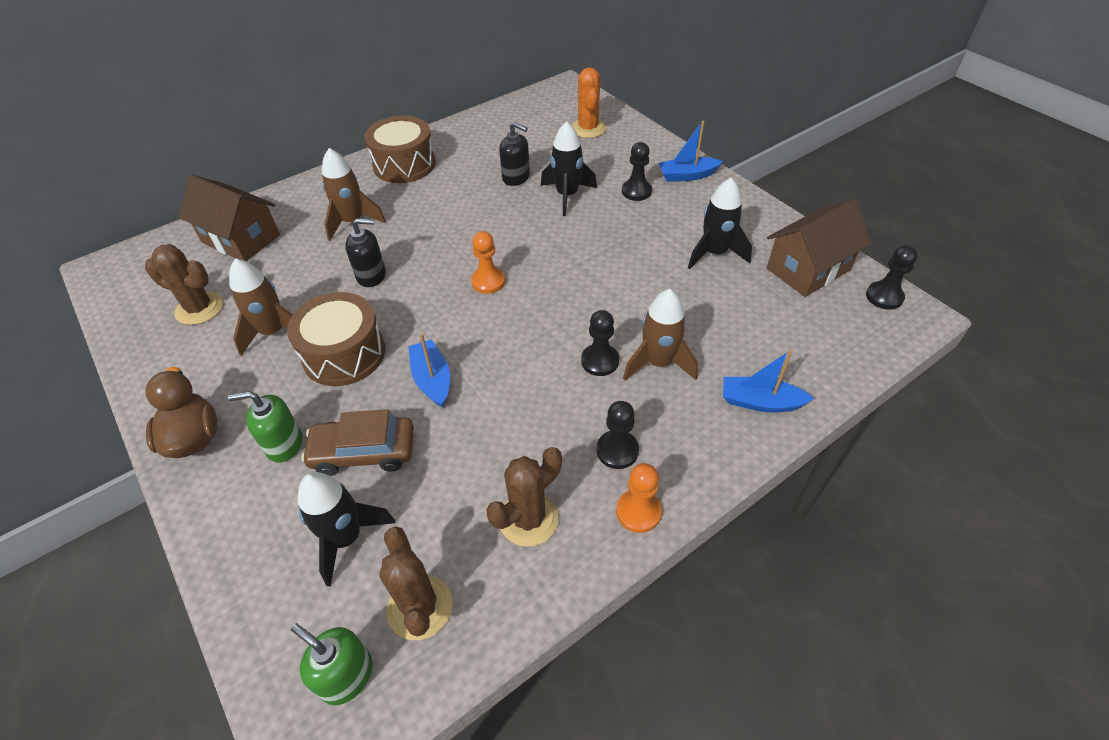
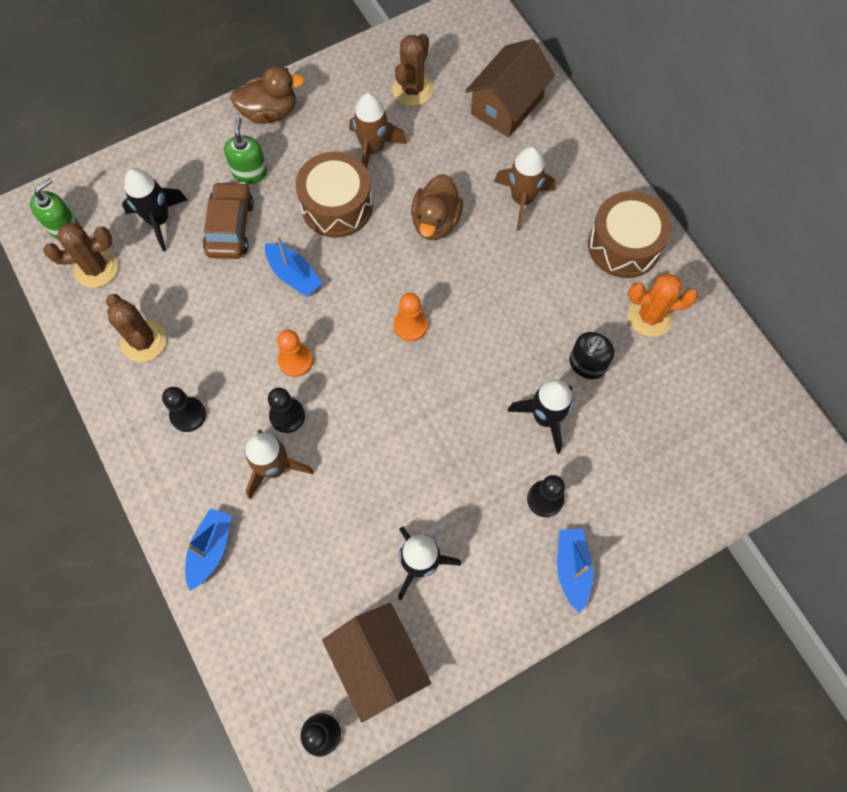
camera: 95 degrees right, 20 degrees up
(371, 275) = (435, 221): black soap dispenser -> brown duck
(432, 379) = (294, 275): blue boat -> blue boat turned 60 degrees clockwise
(588, 128) = (690, 462): orange cactus -> orange cactus (649, 316)
(638, 512) = (129, 421): orange pawn -> orange pawn (295, 360)

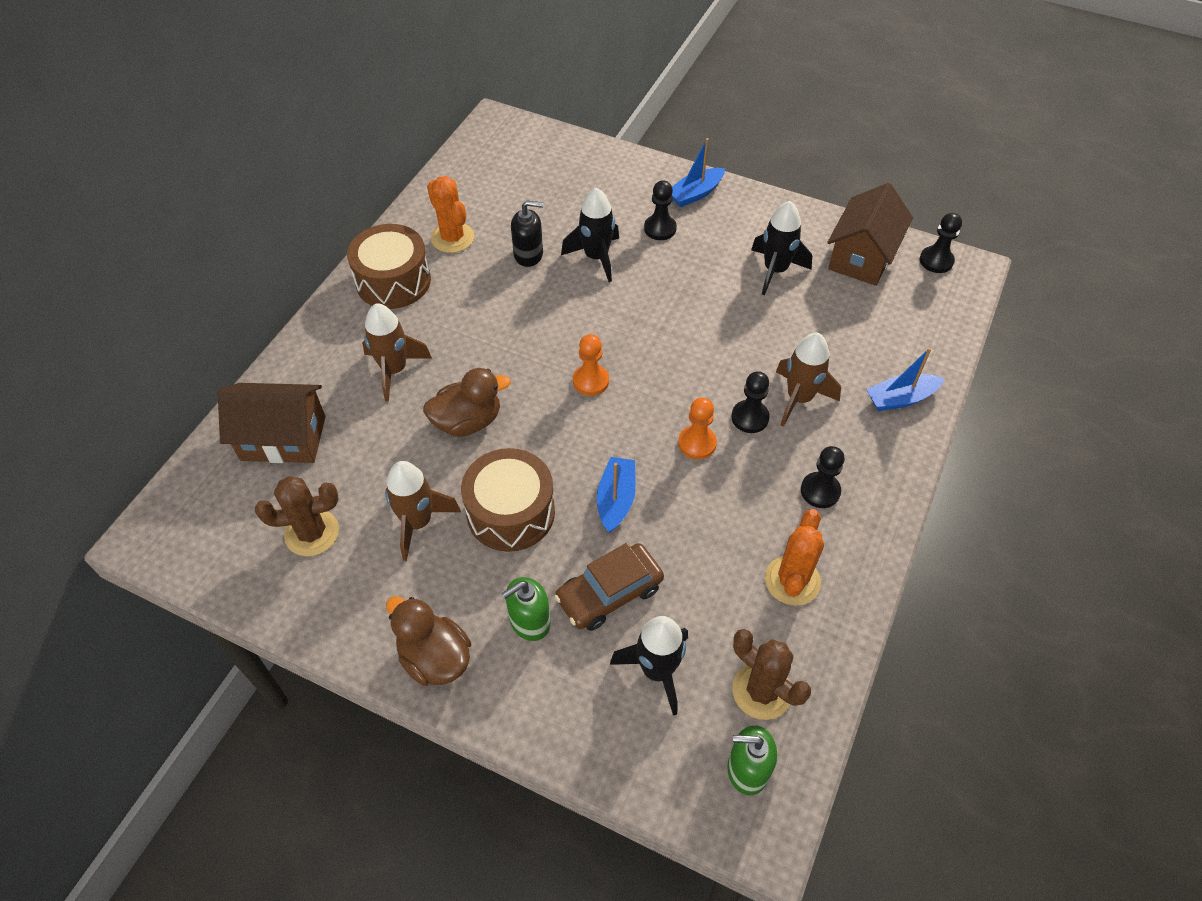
camera: 125 degrees left, 15 degrees down
(143, 341) = (792, 580): brown cactus -> orange cactus

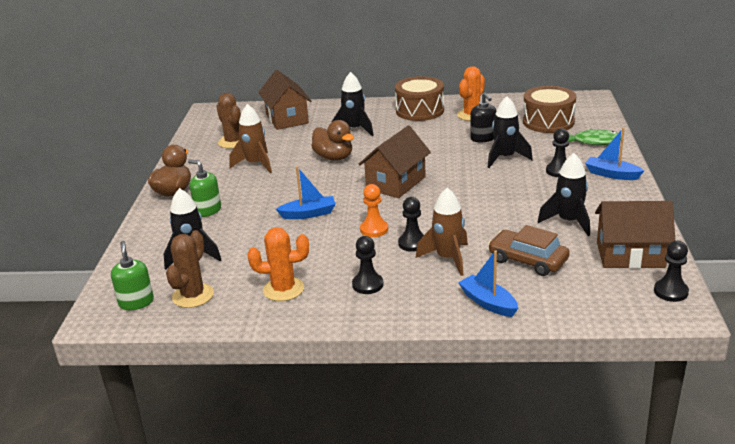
camera: 70 degrees right, 25 degrees down
(394, 370) = (354, 129): brown rocket -> black rocket
(510, 512) = (278, 186): brown drum -> brown drum (548, 122)
(591, 381) = (396, 183): orange pawn -> brown house
(609, 171) = (593, 141): none -> green fish
(609, 593) = (239, 229): brown car -> brown car (528, 260)

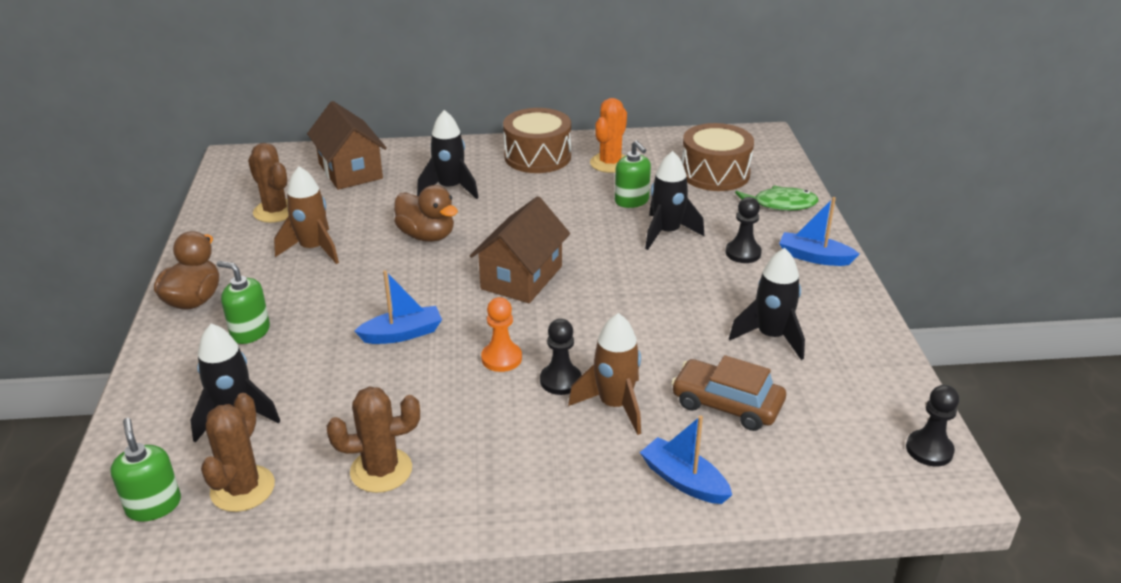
camera: 10 degrees left, 5 degrees up
(283, 289) = (381, 470): orange cactus -> brown cactus
(367, 285) = (506, 456): black pawn -> none
(483, 138) = (631, 201): black soap dispenser -> green soap dispenser
(630, 255) = (863, 390): brown house -> none

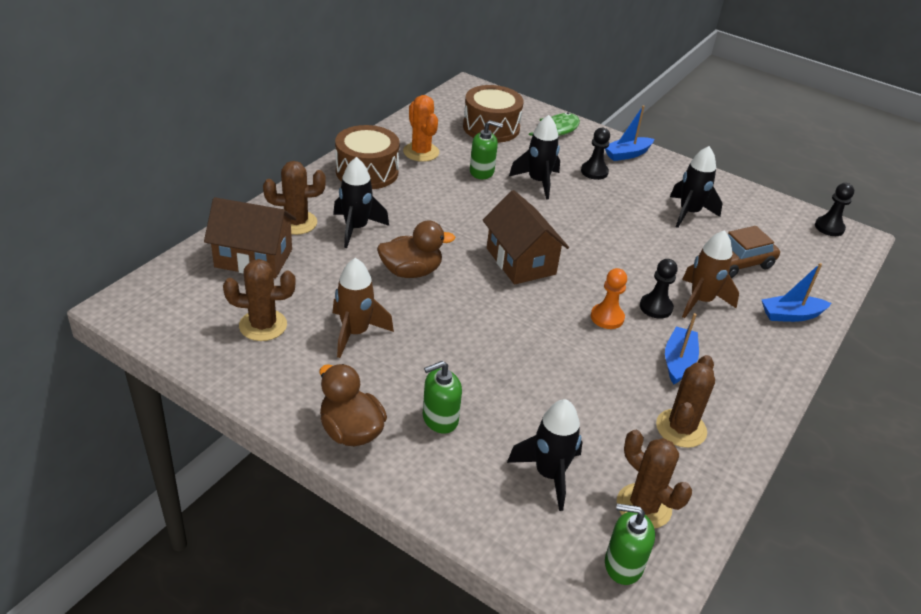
camera: 55 degrees left, 5 degrees up
(402, 334) = (530, 345): blue boat -> blue boat (678, 361)
(419, 164) = (296, 223): none -> brown cactus

